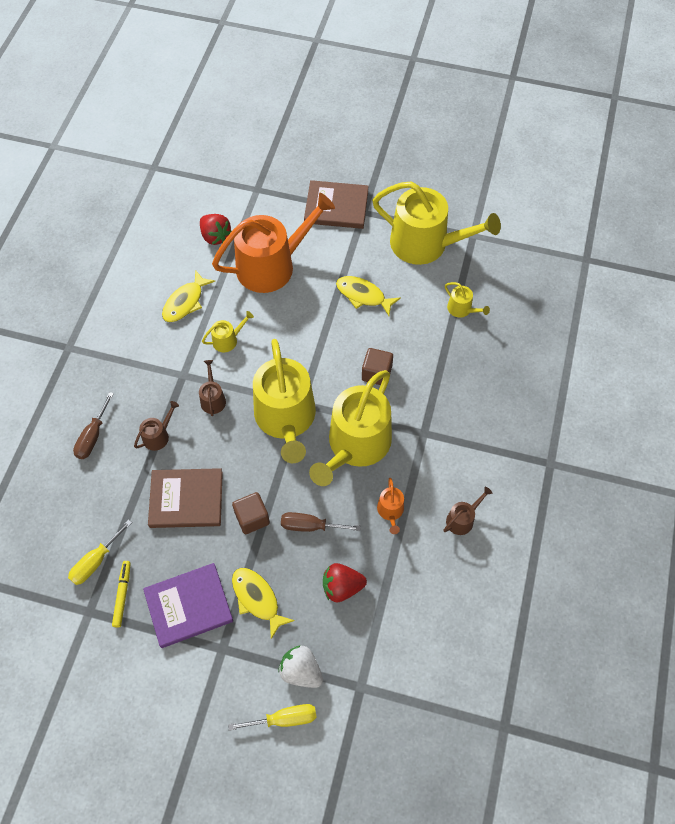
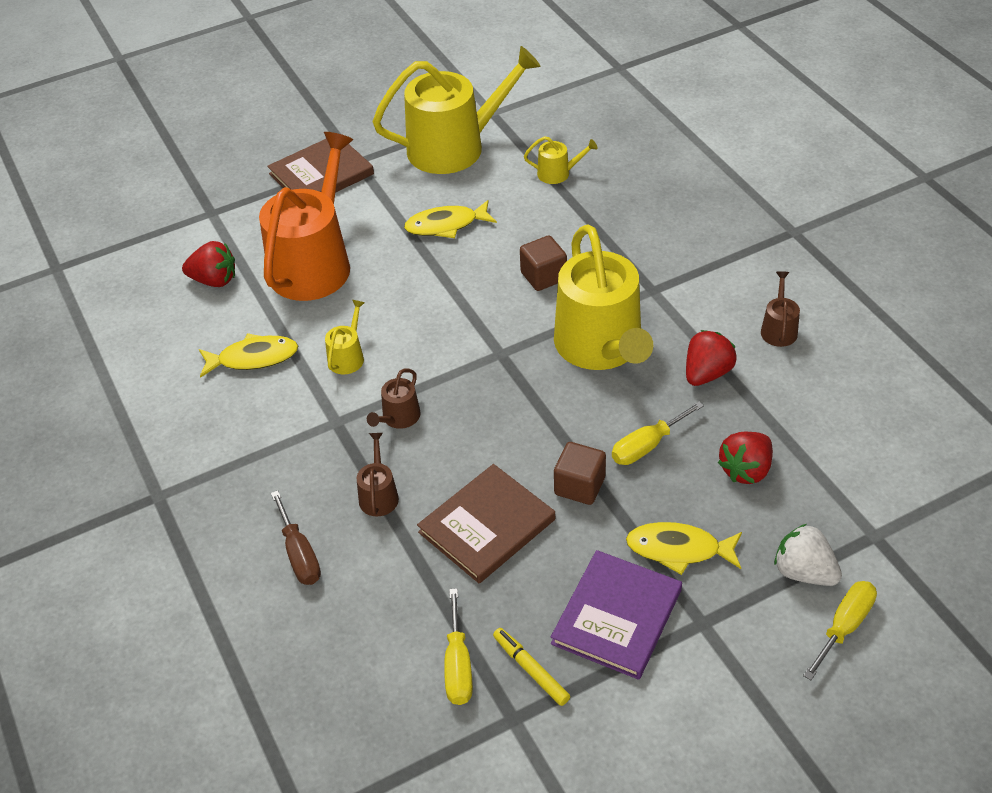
camera: 40 degrees left, 15 degrees down
(185, 302) = (253, 358): yellow fish -> yellow fish turned 90 degrees counterclockwise
(213, 399) = (398, 418): brown watering can -> brown watering can turned 105 degrees counterclockwise
(286, 419) = (501, 377): yellow watering can -> none
(301, 671) = (804, 572): white strawberry -> white strawberry turned 45 degrees clockwise
(310, 526) = (647, 446): brown screwdriver -> yellow screwdriver
(390, 511) = (707, 373): orange watering can -> red strawberry

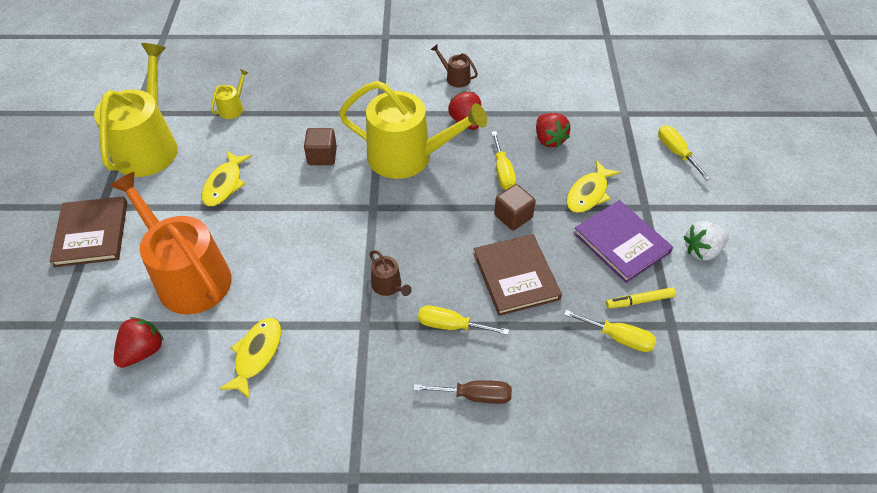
camera: 65 degrees left, 5 degrees up
(348, 357) = (306, 293): yellow watering can -> none
(379, 495) = (451, 325): brown watering can -> yellow screwdriver
(804, 572) = (633, 150): white strawberry -> white strawberry (702, 250)

